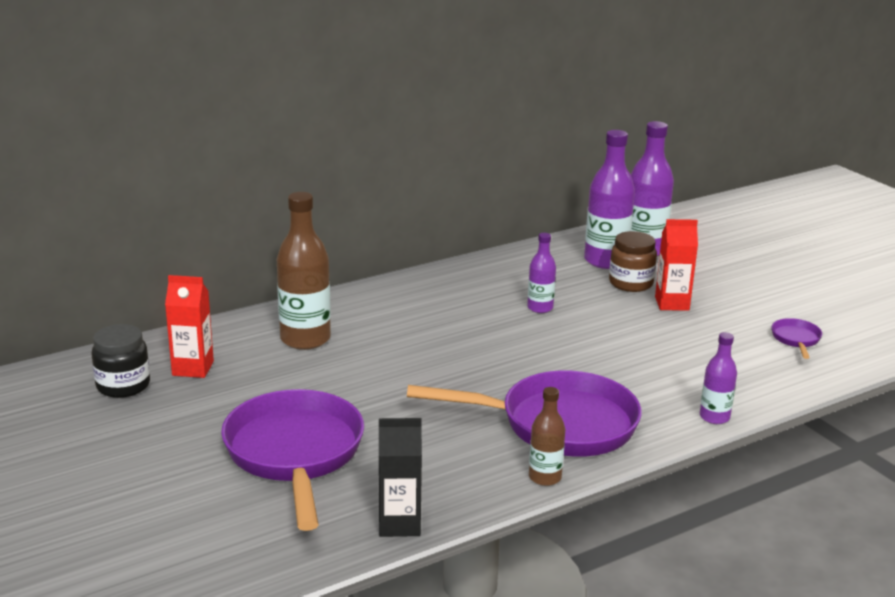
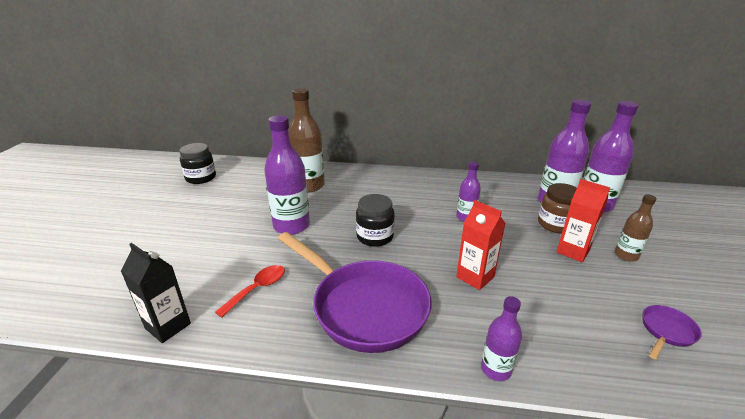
camera: 40 degrees right, 5 degrees up
(193, 368) = (239, 181): red carton -> red carton (475, 277)
(295, 454) = (200, 248): purple pan -> none
(364, 389) = (291, 226): none -> purple bottle
(434, 457) = (257, 289): none -> red spoon
(476, 363) = (375, 237): none -> black jar
(545, 477) = (296, 346): brown bottle -> brown bottle (626, 255)

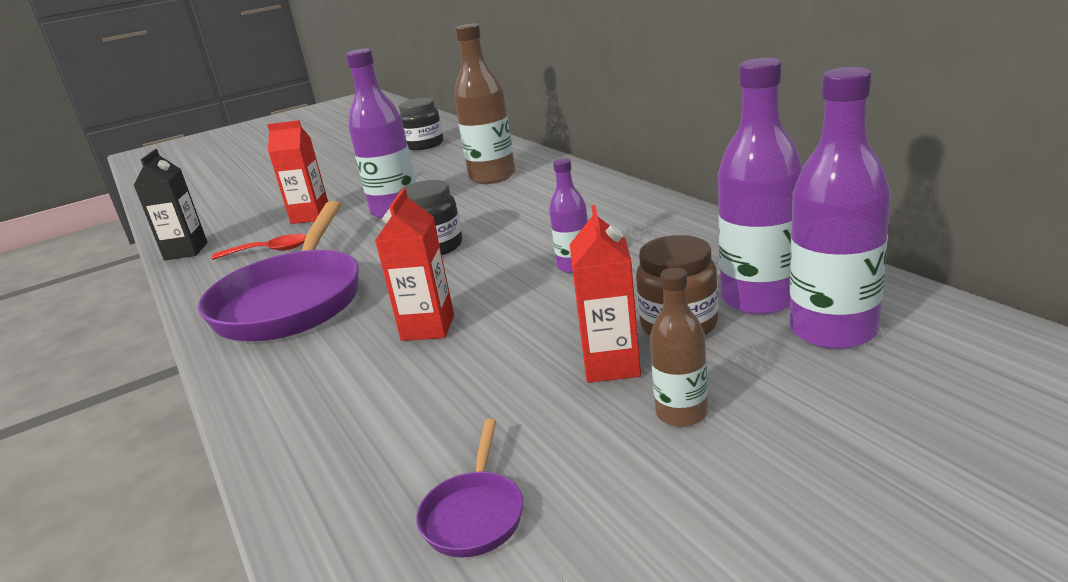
camera: 55 degrees right, 5 degrees down
(229, 253) = (310, 216): none -> red carton
(496, 369) = (252, 407): purple bottle -> none
(666, 332) = (474, 514): purple pan -> purple pan turned 90 degrees clockwise

